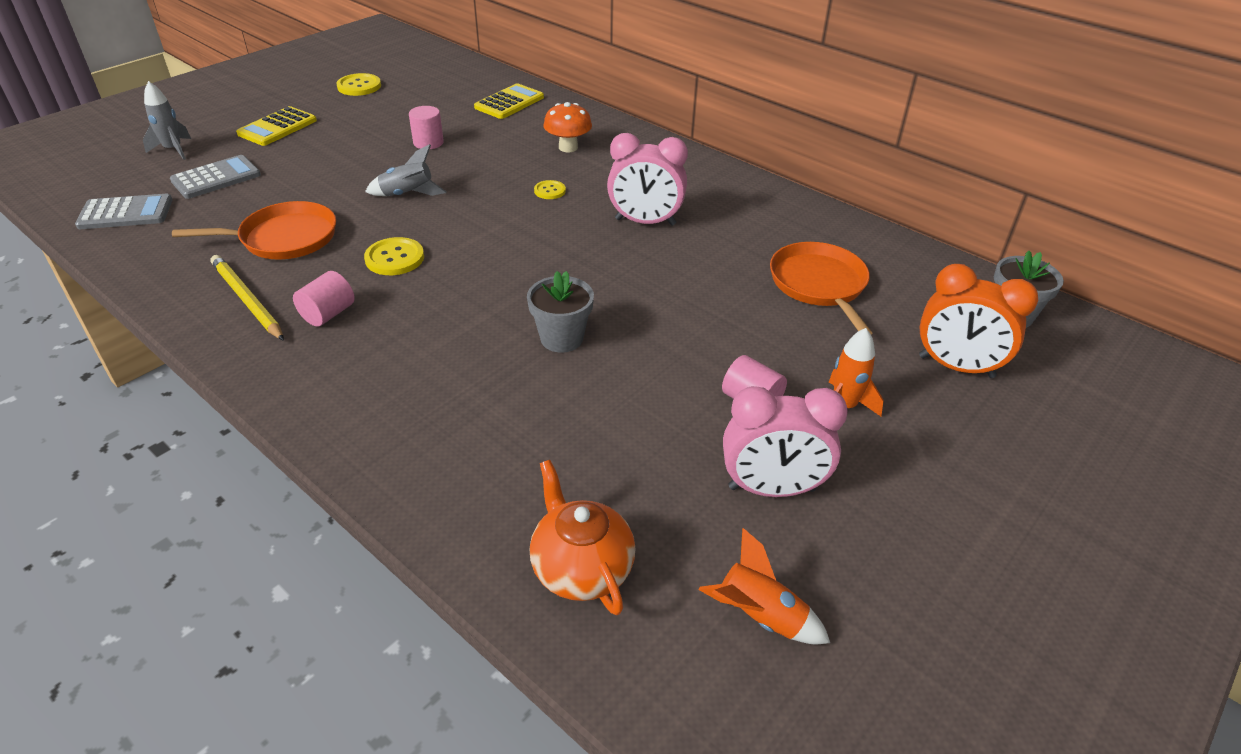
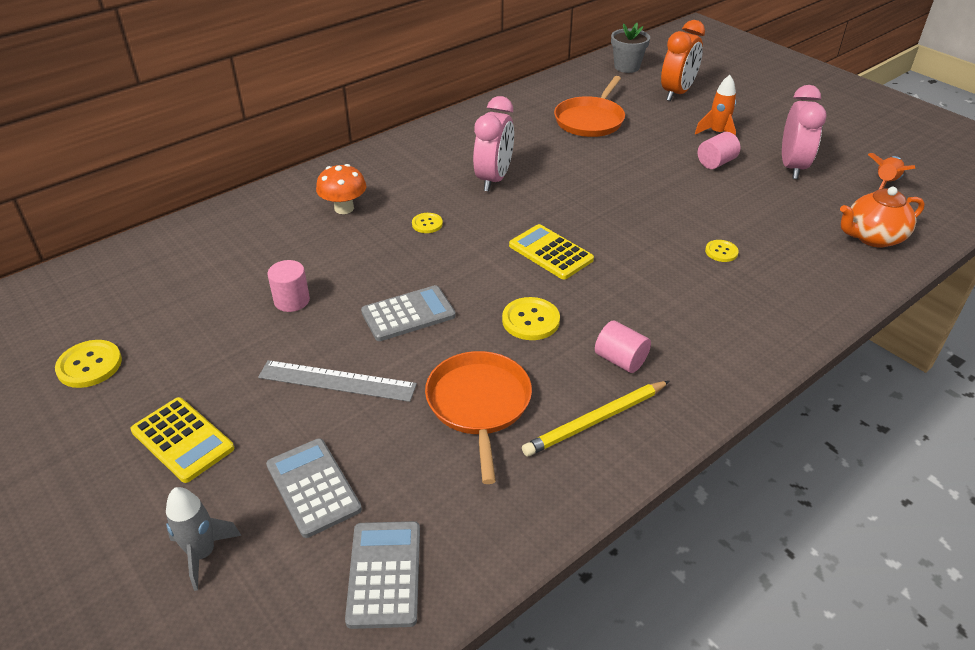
camera: 80 degrees left, 0 degrees up
(326, 173) = (337, 381): none -> grey ruler
(407, 195) = (408, 314): grey rocket -> grey calculator
(509, 102) = (217, 240): yellow calculator -> yellow calculator (550, 252)
(523, 395) = (721, 252): none -> yellow button
(561, 338) = (654, 231): grey flower pot -> none
(819, 285) = (590, 120): orange pan -> orange pan turned 60 degrees counterclockwise

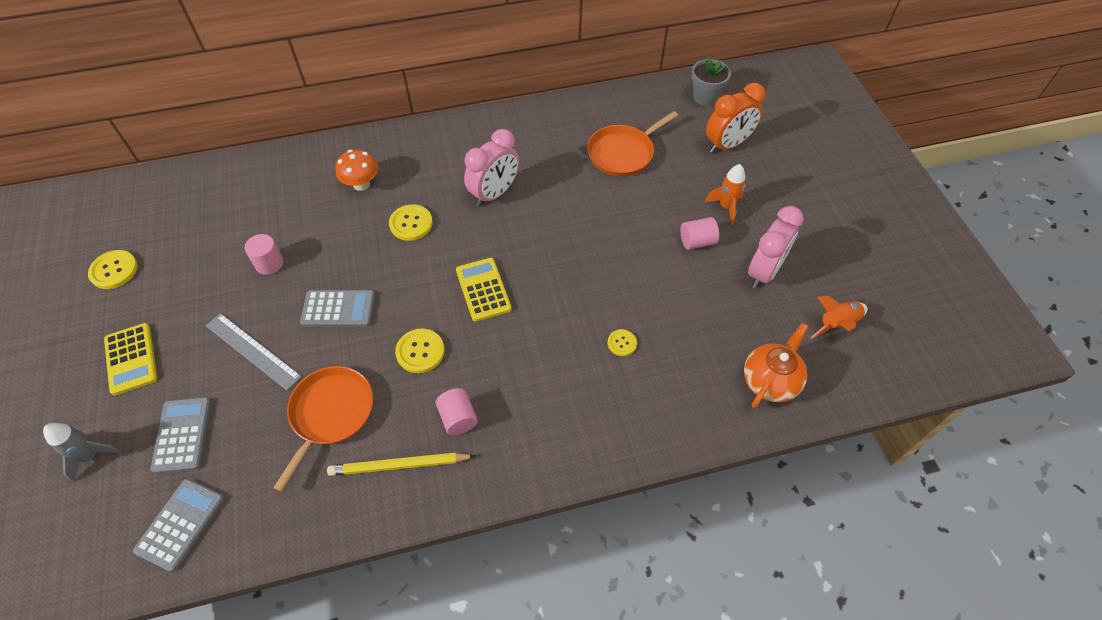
camera: 25 degrees right, 15 degrees up
(427, 224) = (411, 223): yellow button -> yellow button, size x1.63
(872, 237) = (770, 380): orange teapot -> orange teapot turned 120 degrees clockwise

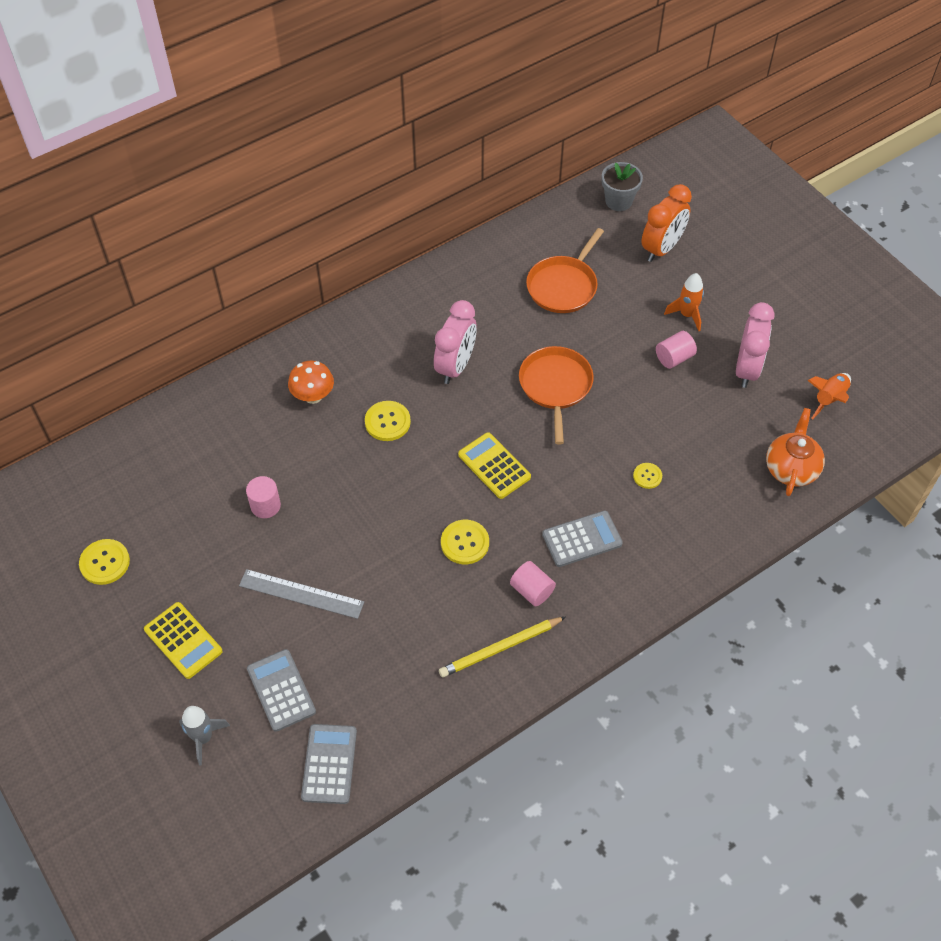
camera: 20 degrees left, 0 degrees up
(330, 414) = (411, 625): orange pan -> orange pan (555, 386)
(338, 309) = (363, 528): grey calculator -> grey calculator (582, 539)

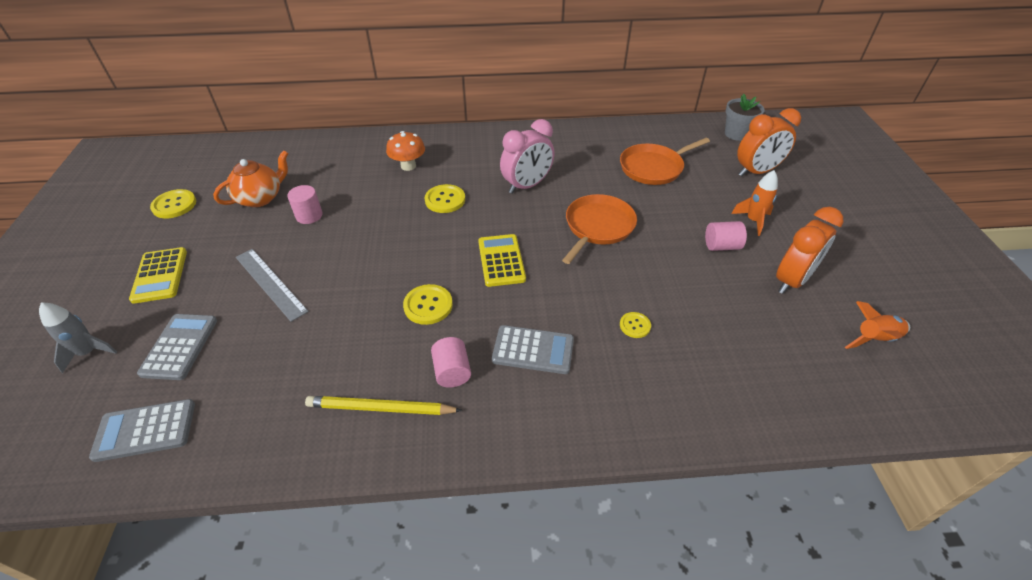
camera: 30 degrees right, 10 degrees down
(329, 764) = (145, 430): grey calculator -> grey calculator turned 135 degrees counterclockwise
(747, 369) = (791, 280): pink clock -> orange clock
(791, 468) = (797, 384): orange teapot -> orange teapot (260, 198)

